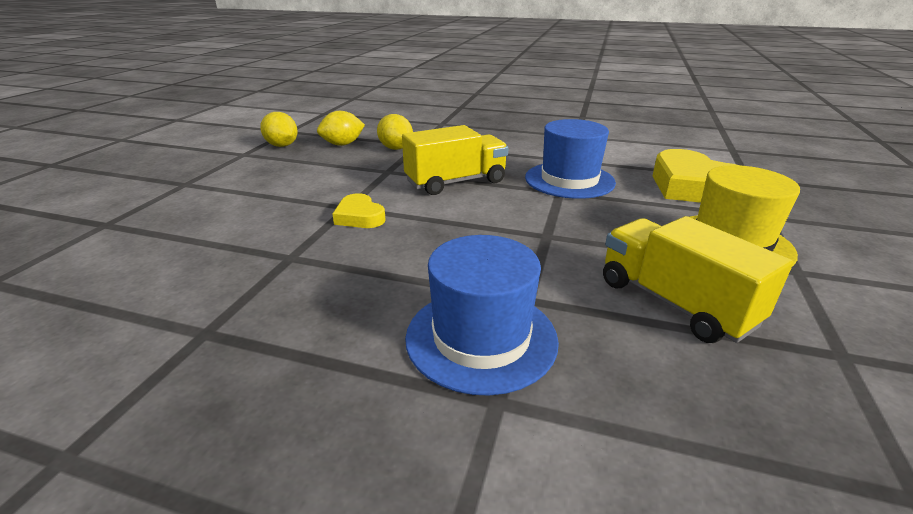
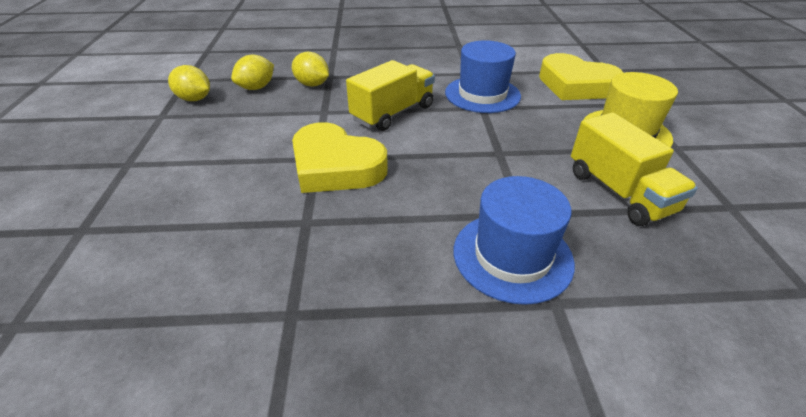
camera: 20 degrees left, 10 degrees up
(359, 217) = (335, 166): yellow heart -> yellow heart, size x1.97
(674, 303) = (618, 192): yellow truck -> yellow truck turned 150 degrees counterclockwise

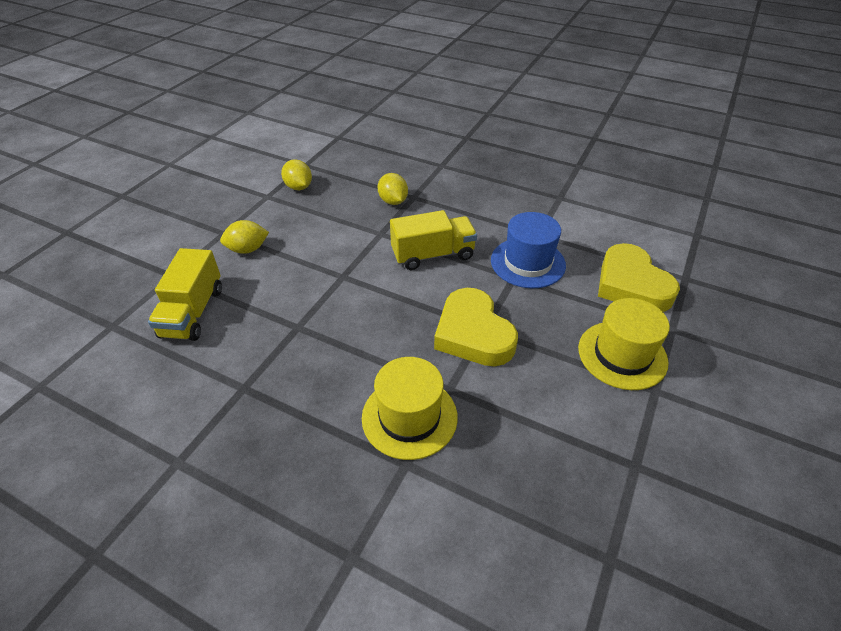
camera: 30 degrees right, 5 degrees up
(256, 88) = (349, 190): yellow lemon -> yellow lemon (247, 249)
(335, 166) = (350, 289): yellow heart -> yellow heart (473, 334)
(512, 256) = (409, 417): blue hat -> yellow hat
(618, 192) = (548, 406): yellow truck -> yellow truck (193, 312)

